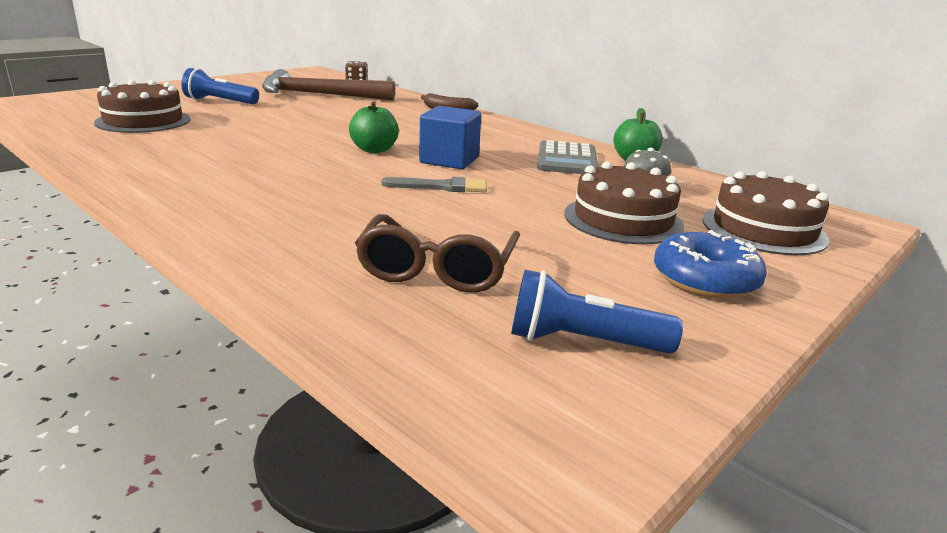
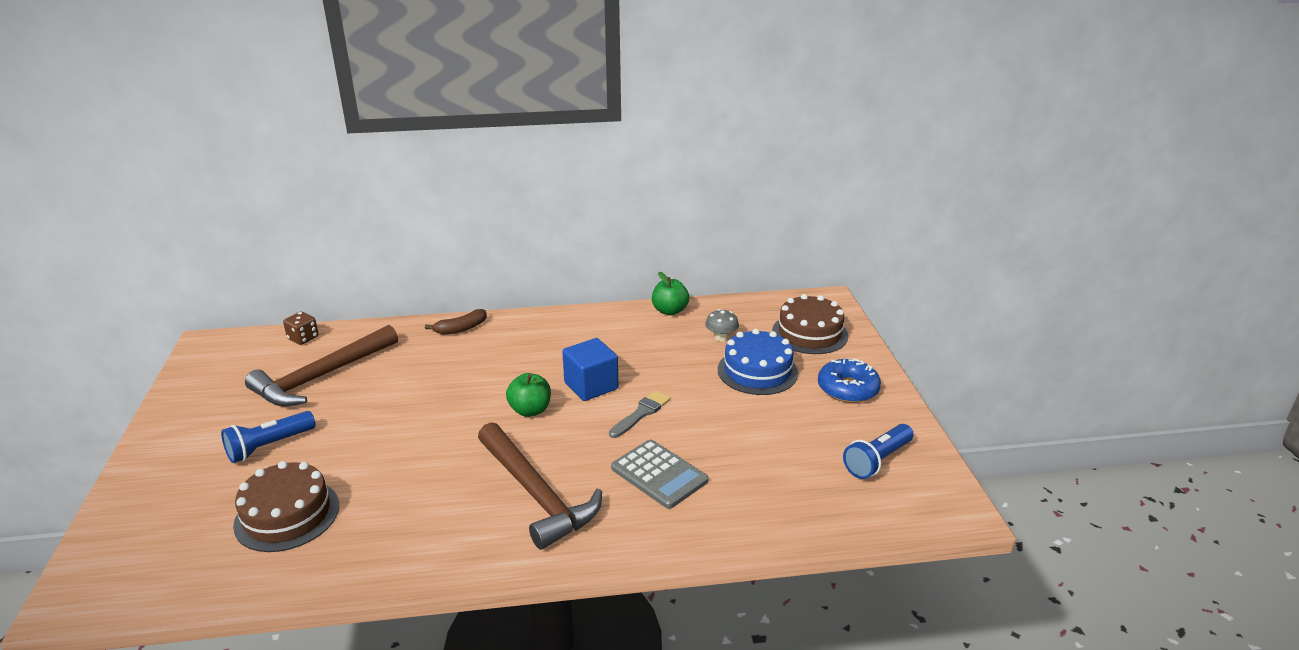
camera: 50 degrees left, 5 degrees up
(251, 178) = (536, 494): none -> brown hammer
(438, 268) = (766, 470): brown glasses -> none
(566, 160) = (641, 336): grey calculator -> grey calculator (659, 474)
(623, 219) = (757, 371): brown cake -> blue cake

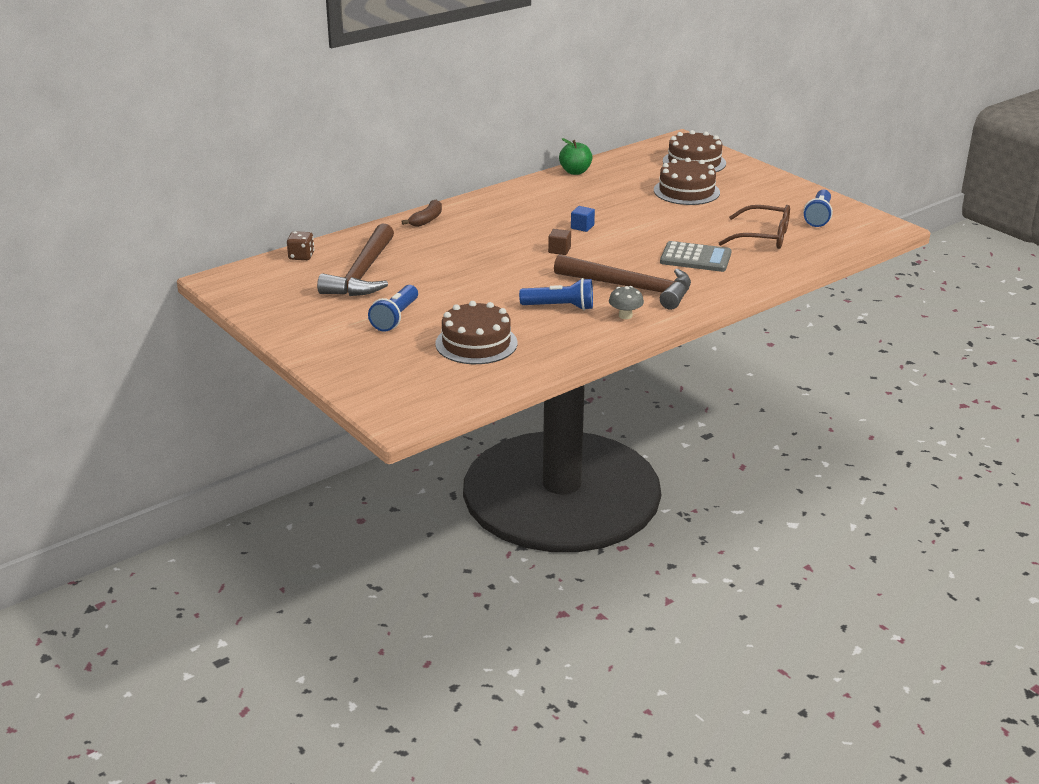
camera: 30 degrees left, 0 degrees up
(431, 494) = (560, 307): none -> blue flashlight
(530, 410) = (559, 250): green apple -> brown cube
(591, 386) = (582, 227): blue cube -> blue cube, size x0.53
(641, 413) = (640, 232): grey brush -> none
(721, 337) = (635, 179): grey mushroom -> grey mushroom (625, 316)
(757, 371) = (686, 191): blue cake -> brown cake
(773, 469) = (762, 237): none -> brown glasses
(847, 389) = (757, 186): blue donut -> none

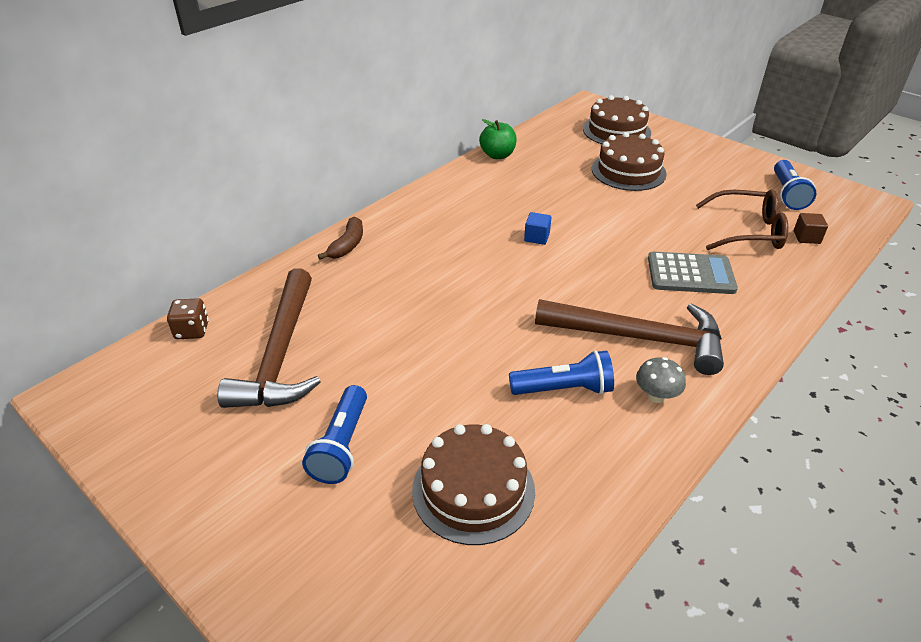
camera: 10 degrees left, 10 degrees up
(559, 250) = (524, 280): brown cube -> brown cube (806, 237)

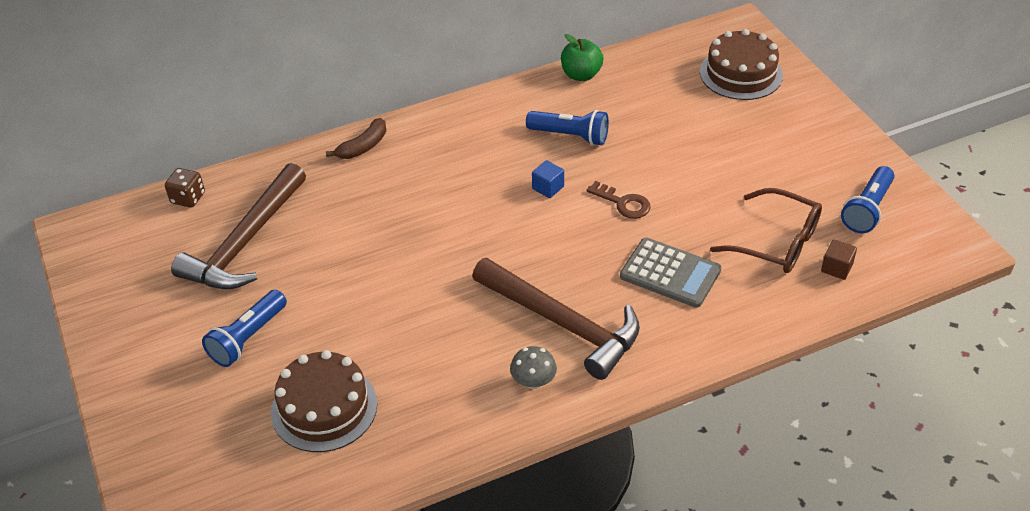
camera: 25 degrees right, 5 degrees up
(564, 389) = (457, 349): blue flashlight -> blue flashlight (570, 136)
(607, 233) = (623, 203): none -> brown key
(628, 171) = (709, 132): brown cake -> none

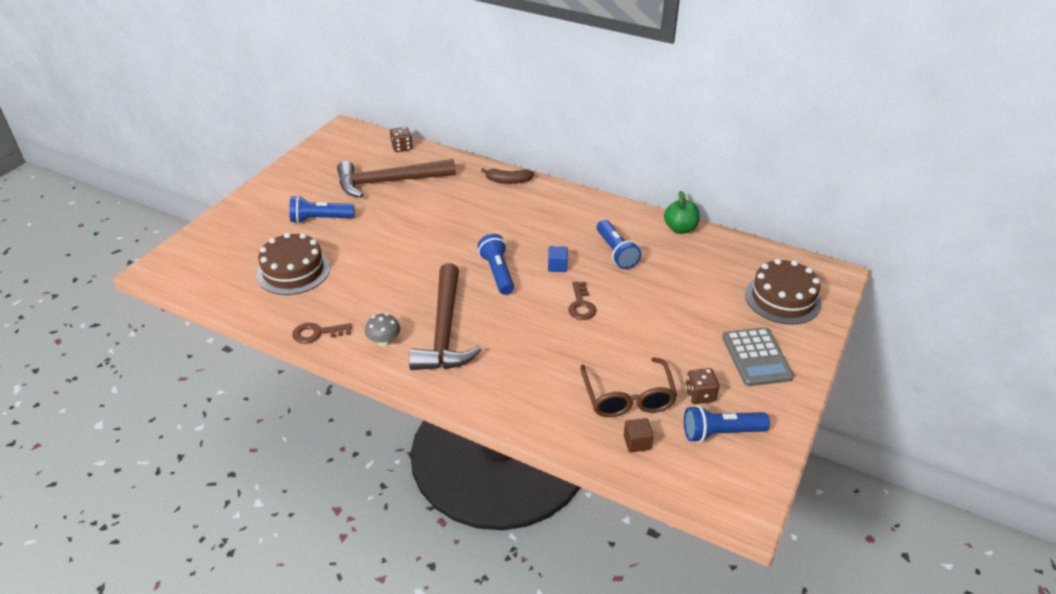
camera: 50 degrees right, 5 degrees down
(463, 434) = (317, 333): none -> brown key
(512, 236) = (497, 273): none -> blue flashlight
(670, 273) = (539, 357): grey calculator -> grey calculator (756, 357)
(813, 195) = (700, 395): none -> brown dice

